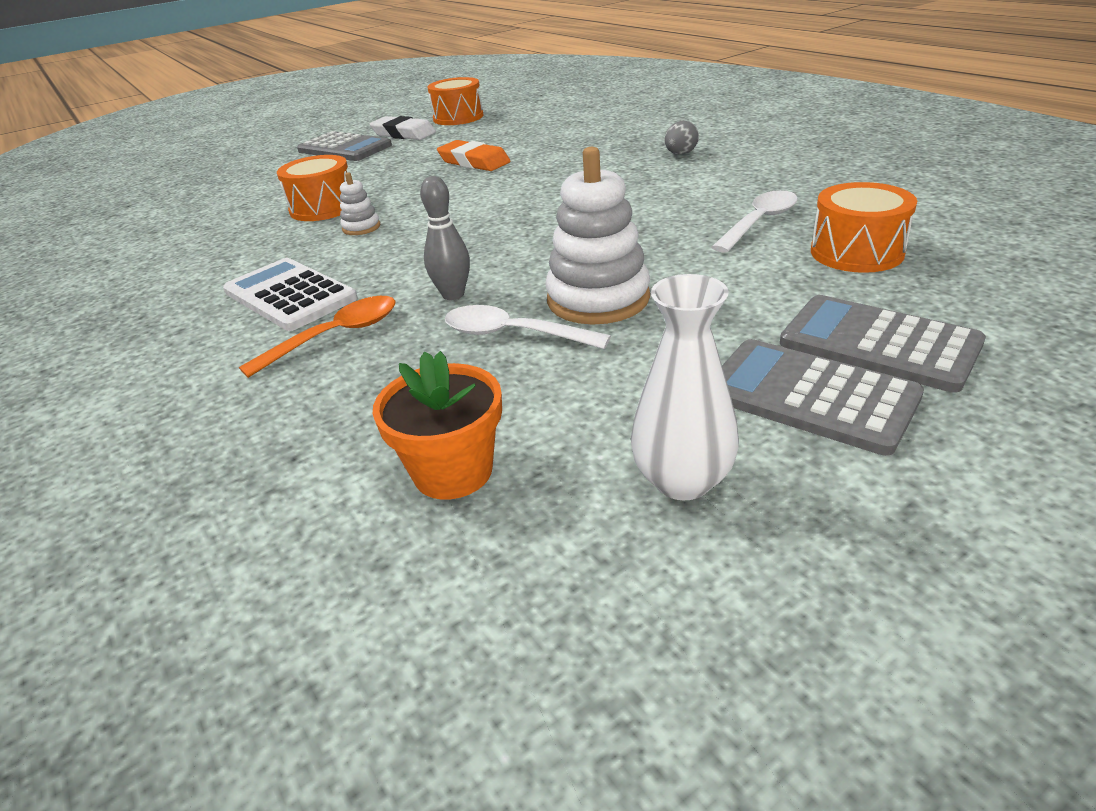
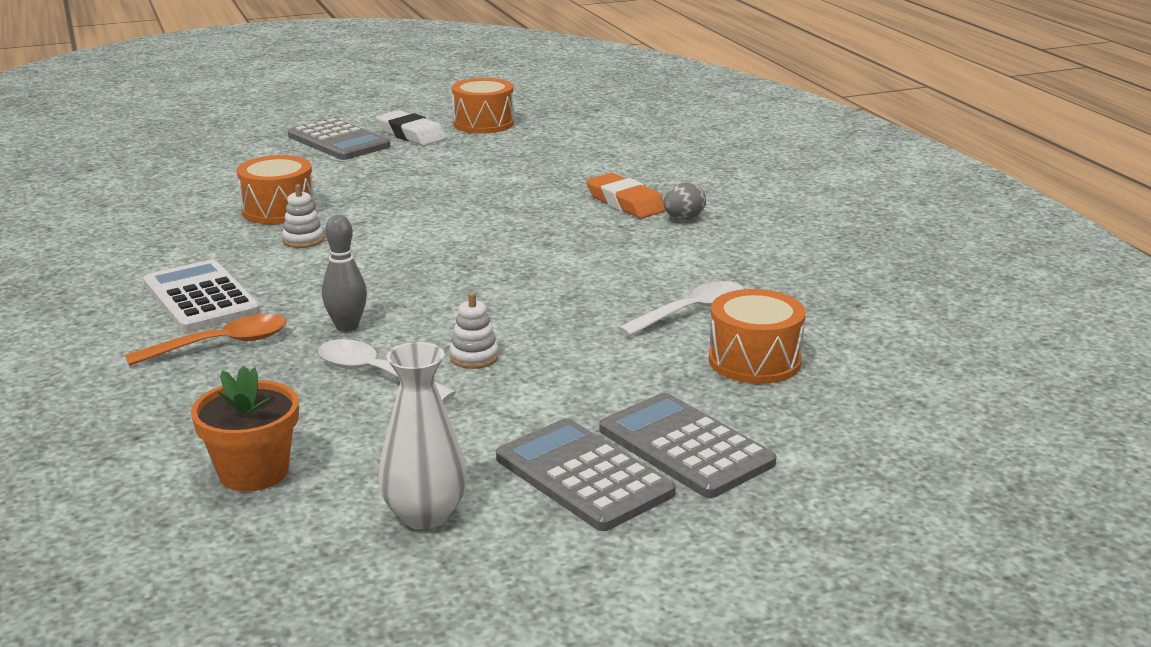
camera: 10 degrees right, 10 degrees down
(474, 162) = (462, 185): orange eraser -> orange eraser (625, 202)
(598, 299) = (474, 357): white stacking toy -> white stacking toy, size x0.48

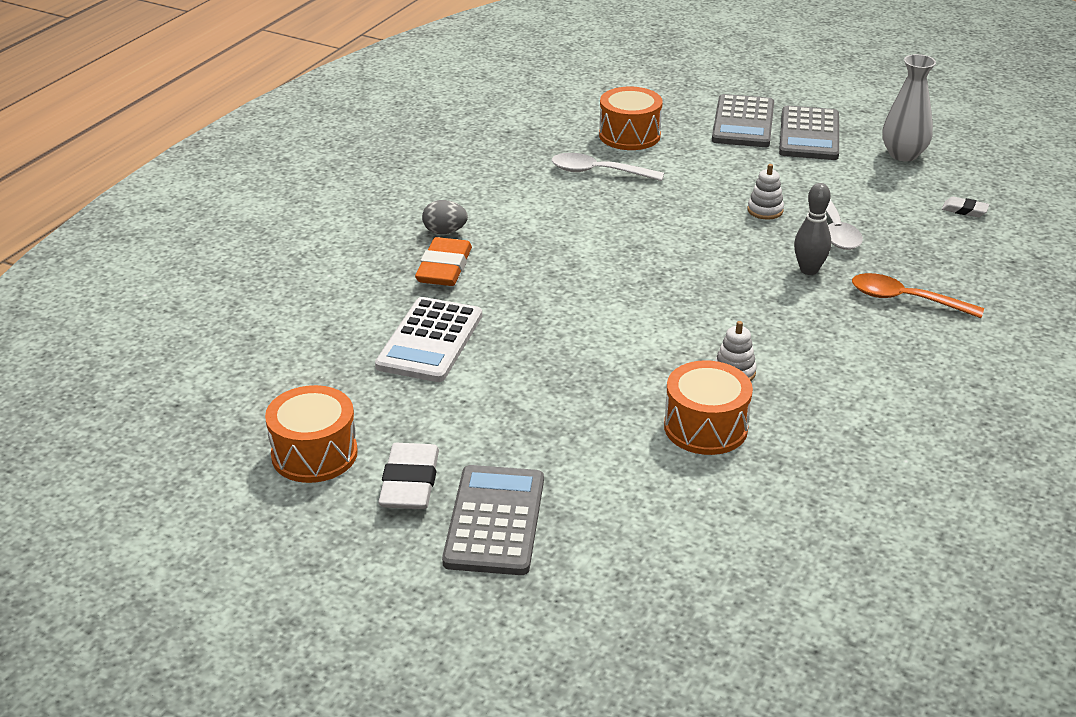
camera: 130 degrees left, 10 degrees up
(201, 298) = (880, 351): white calculator -> white calculator (430, 341)
(253, 472) = (964, 210): orange flower pot -> white eraser

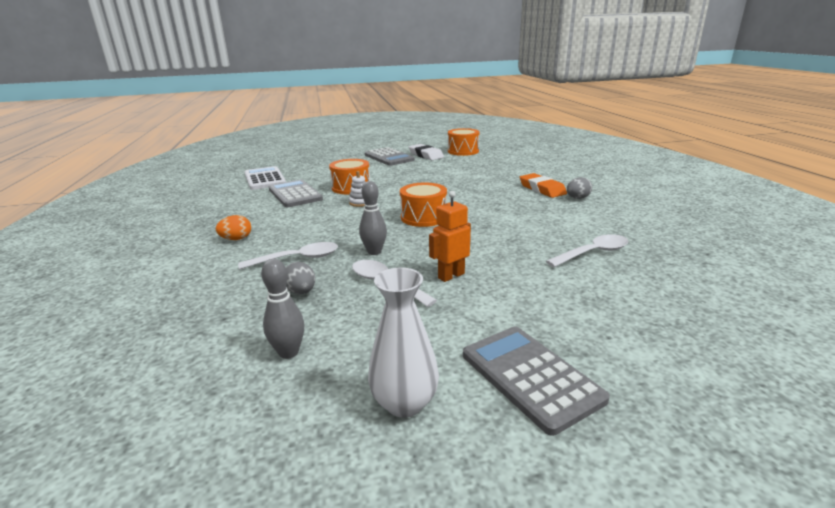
camera: 140 degrees right, 10 degrees down
(430, 341) = (491, 174): white calculator -> white calculator (265, 179)
(629, 135) = (645, 289): orange drum -> orange drum (423, 217)
(743, 122) = (608, 356): grey calculator -> grey calculator (295, 194)
(765, 210) = (451, 276): white stacking toy -> orange robot
(905, 300) = (297, 259): orange spoon -> white spoon
(925, 256) = (301, 292): none -> grey egg
(964, 210) = (289, 352): white eraser -> grey bowling pin
(971, 374) = (236, 239): none -> orange egg

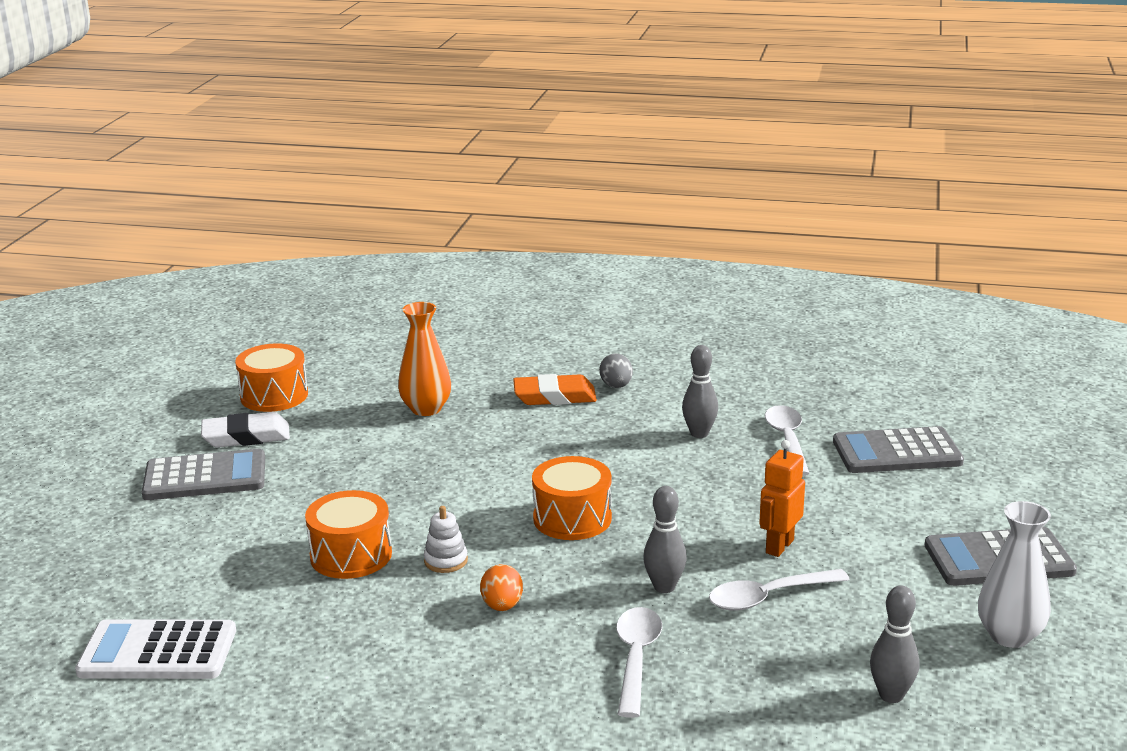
camera: 65 degrees left, 0 degrees up
(236, 239) = (499, 715): orange egg -> orange egg (502, 606)
(295, 194) = (317, 624): grey calculator -> grey calculator (897, 452)
(301, 292) = (747, 668): grey egg -> none
(451, 276) = (779, 546): orange robot -> orange robot turned 45 degrees clockwise
(489, 172) = (426, 409): none -> orange vase
(558, 227) = (699, 433): none -> grey bowling pin

